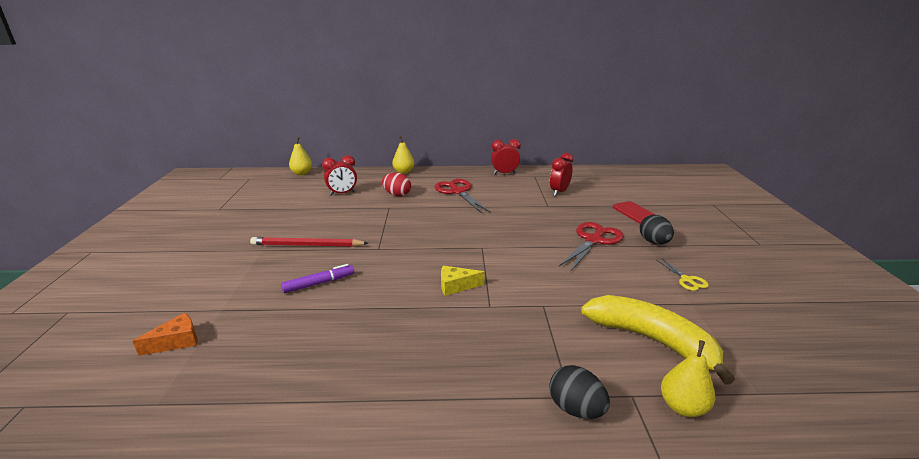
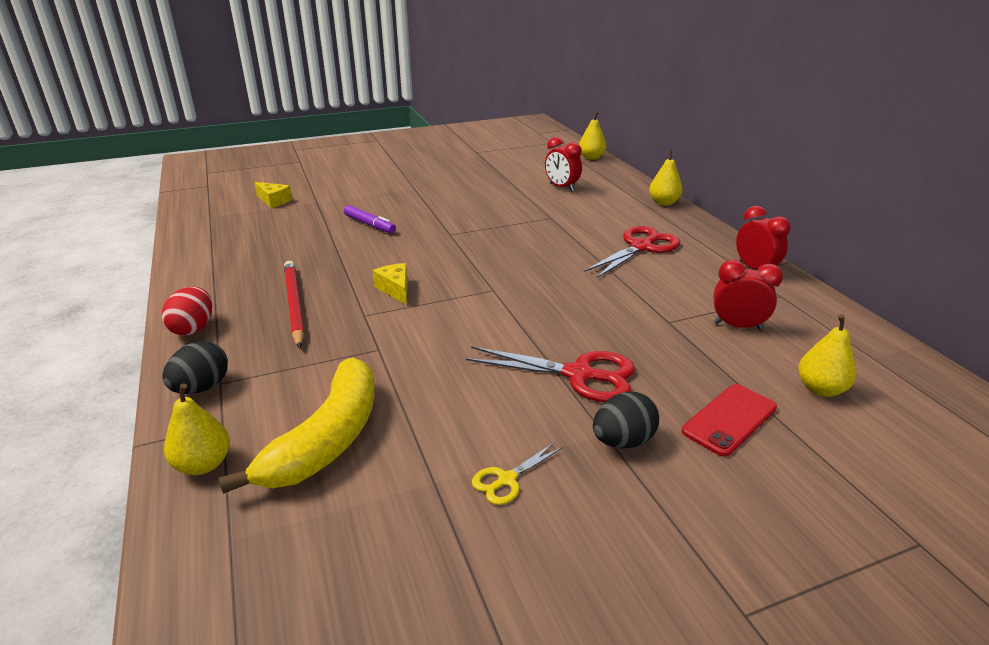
camera: 70 degrees right, 5 degrees up
(176, 341) = (274, 201): orange cheese -> yellow cheese
(307, 245) = (434, 202): red pencil -> red pencil (294, 304)
(397, 195) = (589, 214): red egg -> red egg (193, 328)
(616, 191) = (820, 389): none -> yellow pear

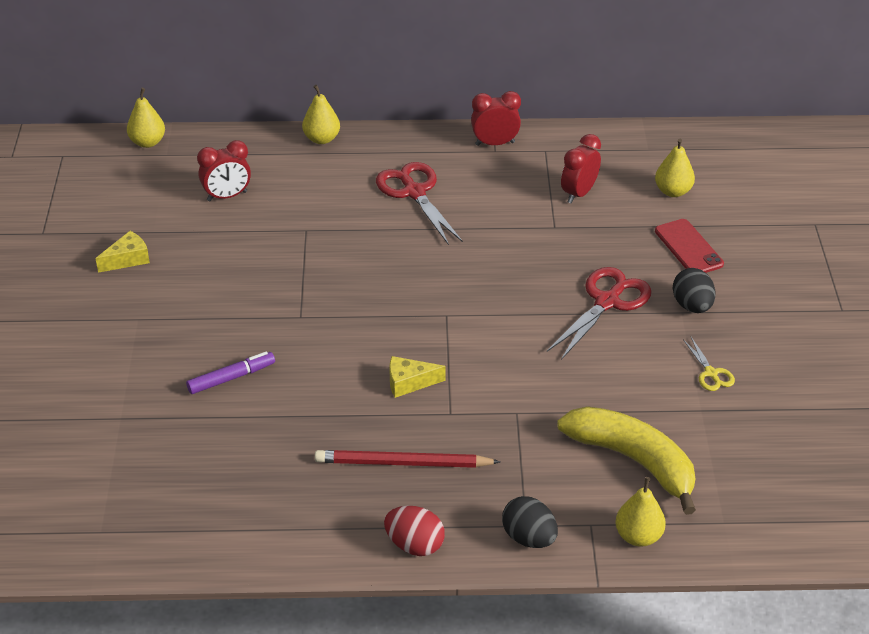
camera: 70 degrees left, 10 degrees up
(274, 201) = (87, 461): yellow cheese -> yellow cheese (128, 259)

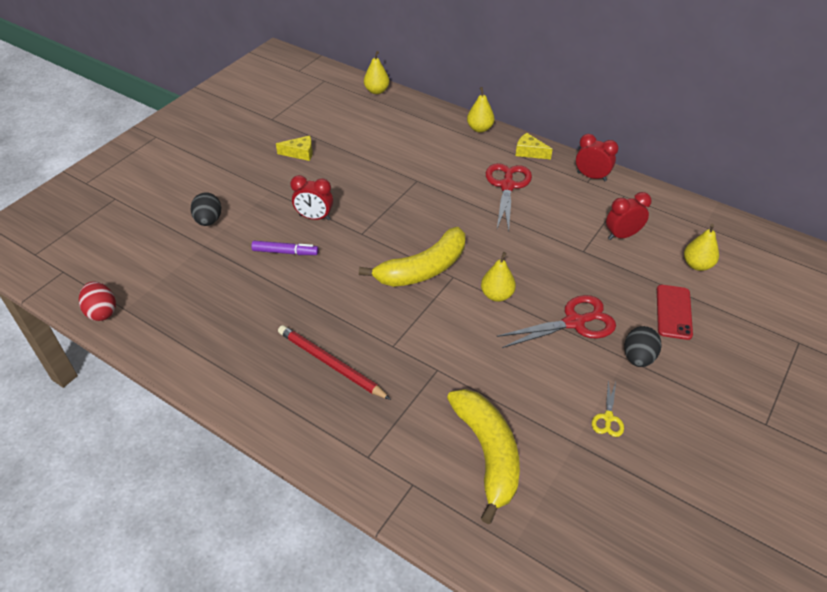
camera: 35 degrees right, 5 degrees up
(227, 196) = (390, 140): red clock -> red clock (314, 217)
(407, 322) = (423, 269): none -> yellow banana
(409, 382) = (386, 310): yellow cheese -> yellow cheese (529, 152)
(414, 545) = (283, 426): red egg -> red egg (102, 312)
(529, 538) = (361, 468): black egg -> black egg (209, 220)
(638, 536) = (438, 516): yellow pear -> yellow pear (497, 295)

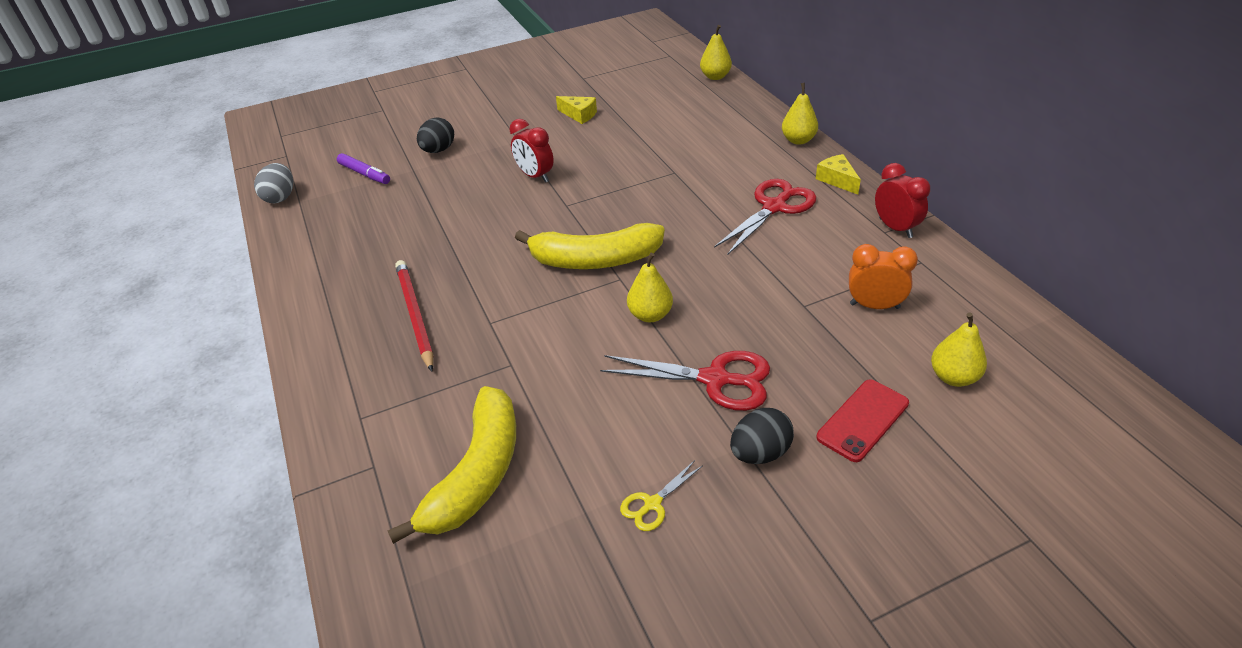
camera: 35 degrees right, 5 degrees down
(102, 312) = (280, 197): red egg -> grey egg
(285, 252) = (477, 199): purple marker -> purple marker (364, 174)
(622, 235) = (874, 306): red clock -> orange clock

